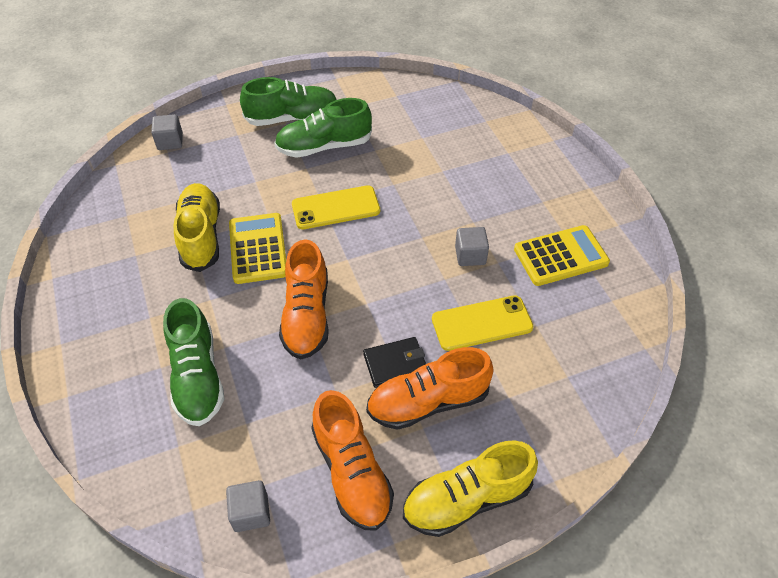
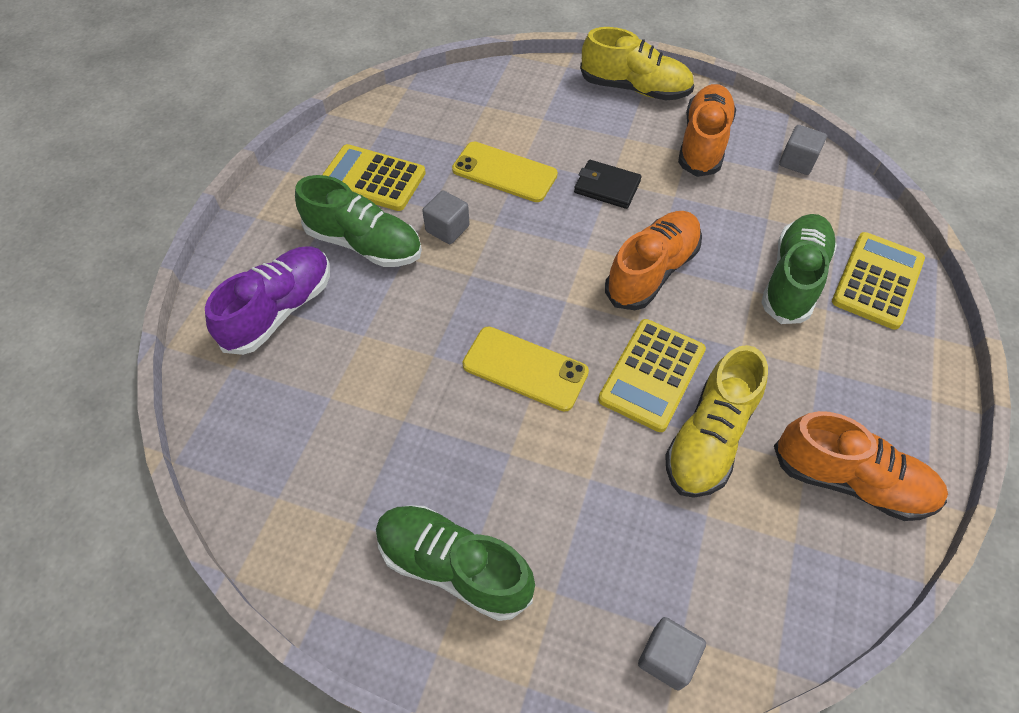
camera: 140 degrees left, 5 degrees up
(127, 419) = (877, 281): none -> yellow calculator
(324, 146) = (458, 474): green shoe -> green shoe (364, 243)
(428, 402) = (606, 149): orange shoe -> orange shoe (850, 480)
(501, 154) = (280, 310): none -> purple shoe

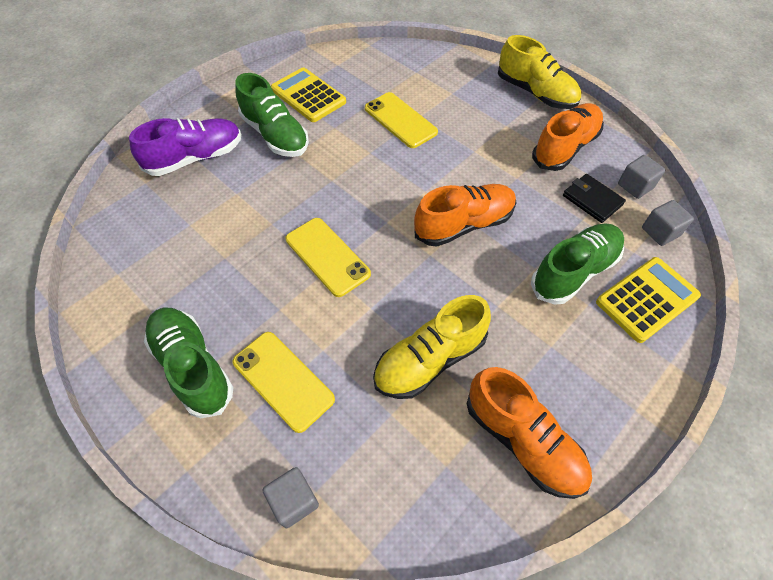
camera: 25 degrees right, 0 degrees up
(447, 229) = (336, 144): grey cube -> grey cube (660, 232)
(568, 533) = (283, 380): none -> yellow phone
(607, 187) = (469, 154): black wallet -> black wallet (592, 200)
(652, 375) = (415, 297): yellow calculator -> none

